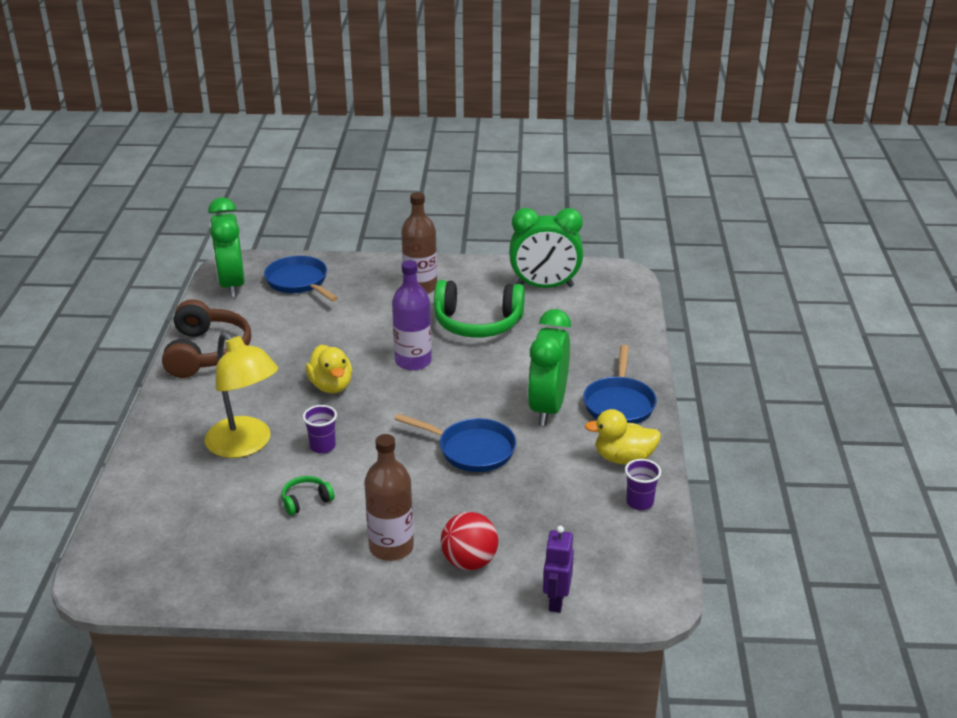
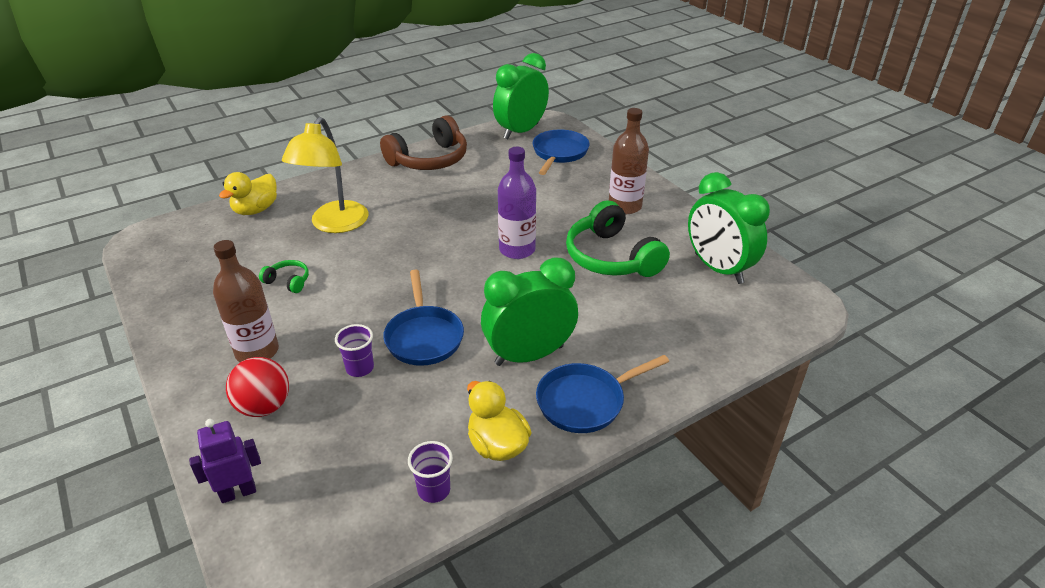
camera: 55 degrees right, 5 degrees up
(322, 446) = (362, 258): purple cup -> purple cup (360, 368)
(331, 386) = (442, 227): yellow duck -> yellow duck (256, 210)

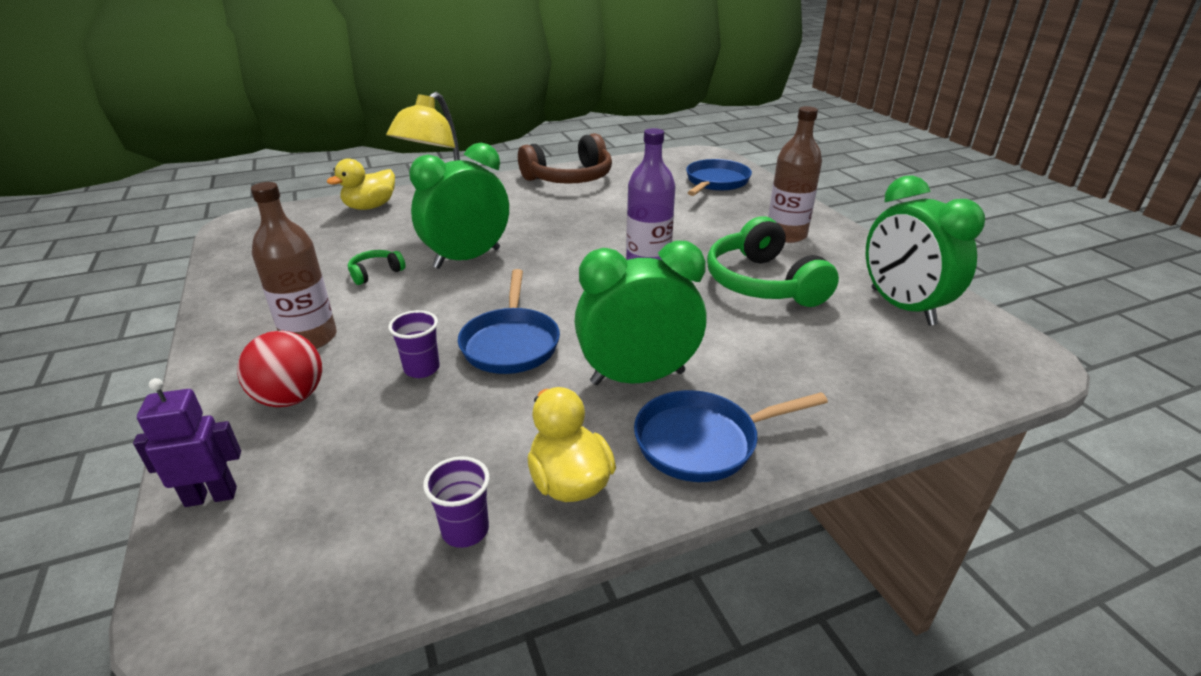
camera: 10 degrees right, 5 degrees down
(288, 281) = (375, 273): green headphones -> green headphones turned 75 degrees counterclockwise
(521, 131) = (676, 161): green clock -> green clock (467, 258)

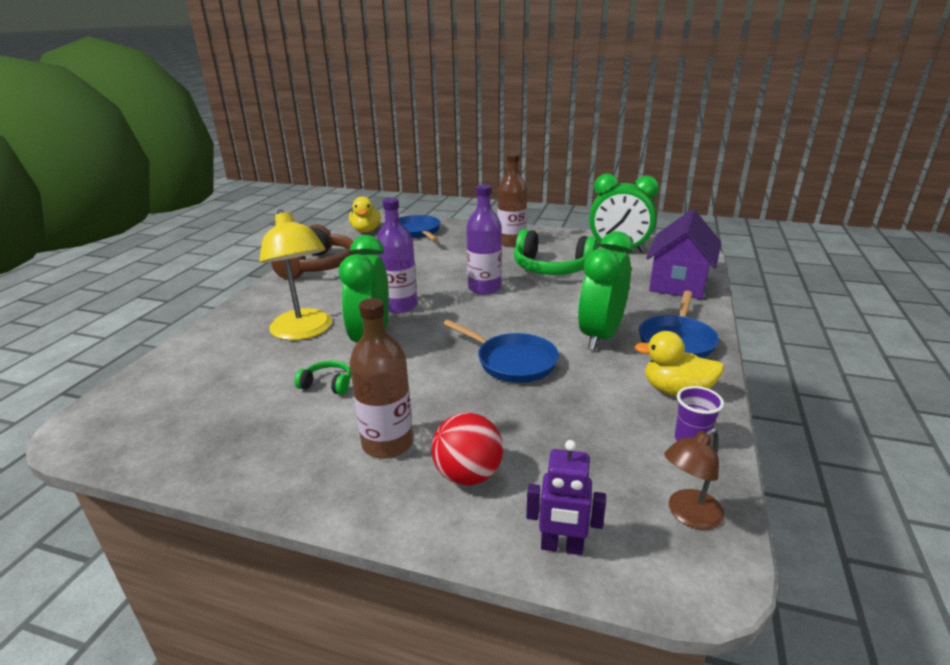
camera: 50 degrees left, 5 degrees down
(211, 496) = (561, 547): purple robot -> purple robot turned 105 degrees counterclockwise
(308, 574) = (688, 515): none -> brown lamp
(370, 207) = (197, 353): yellow duck -> yellow duck (366, 230)
(375, 273) = (327, 384): green headphones -> green headphones turned 105 degrees clockwise
(422, 369) = (500, 404): purple cup -> none
(547, 242) = (400, 306): none -> purple bottle
(885, 388) = (678, 283): none -> purple house

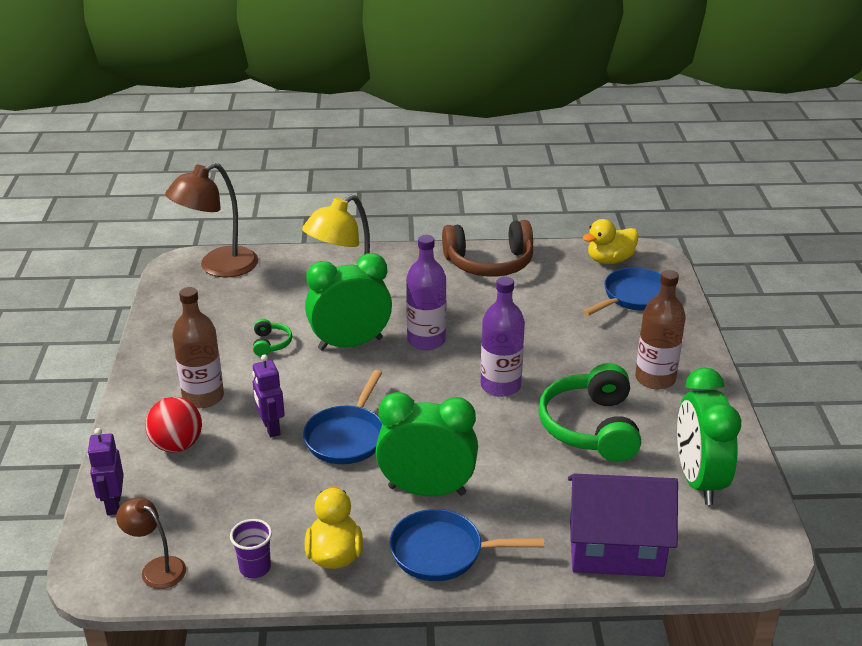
camera: 70 degrees right, 5 degrees up
(131, 402) = (218, 267): none -> brown lamp
(474, 402) = (271, 428): none -> purple robot

